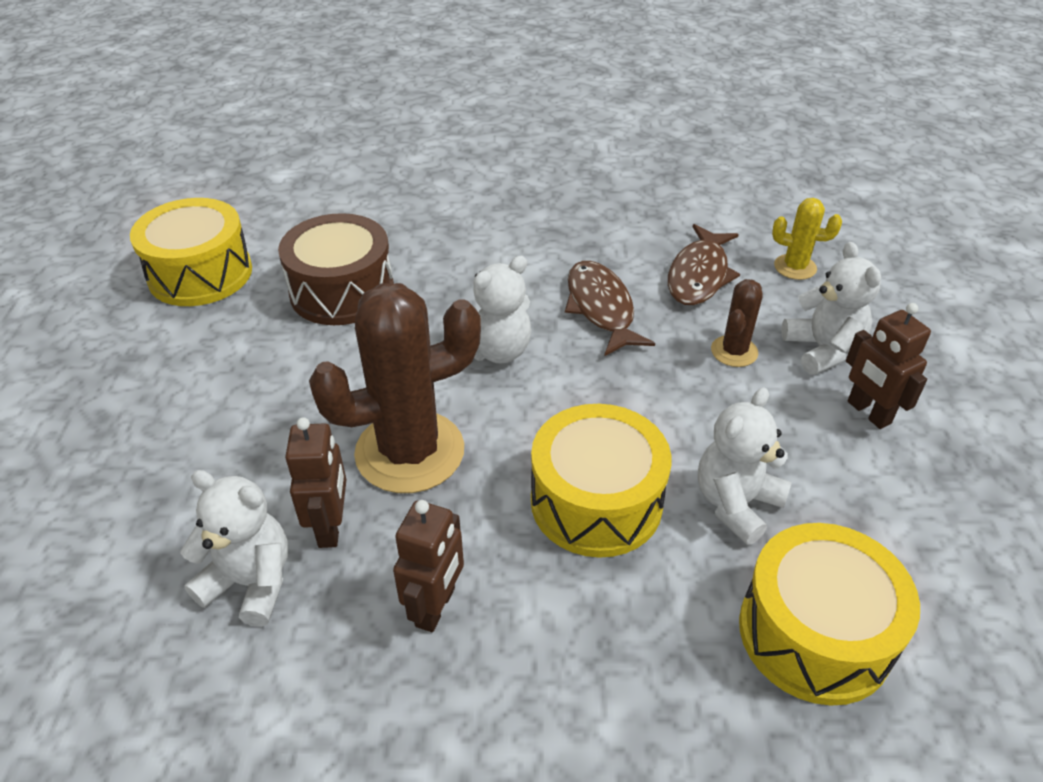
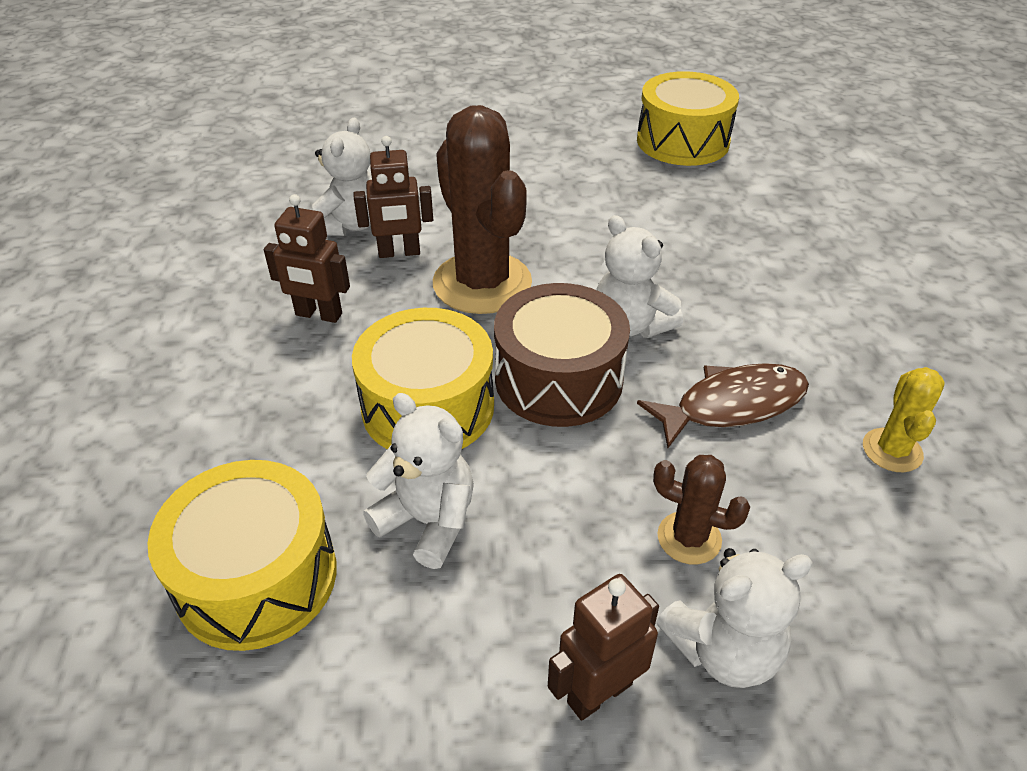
camera: 85 degrees right, 0 degrees up
(342, 291) = (688, 217): brown drum -> brown drum (558, 379)
(699, 275) = (846, 507): brown fish -> none
(795, 267) = (926, 638): yellow cactus -> yellow cactus (892, 450)

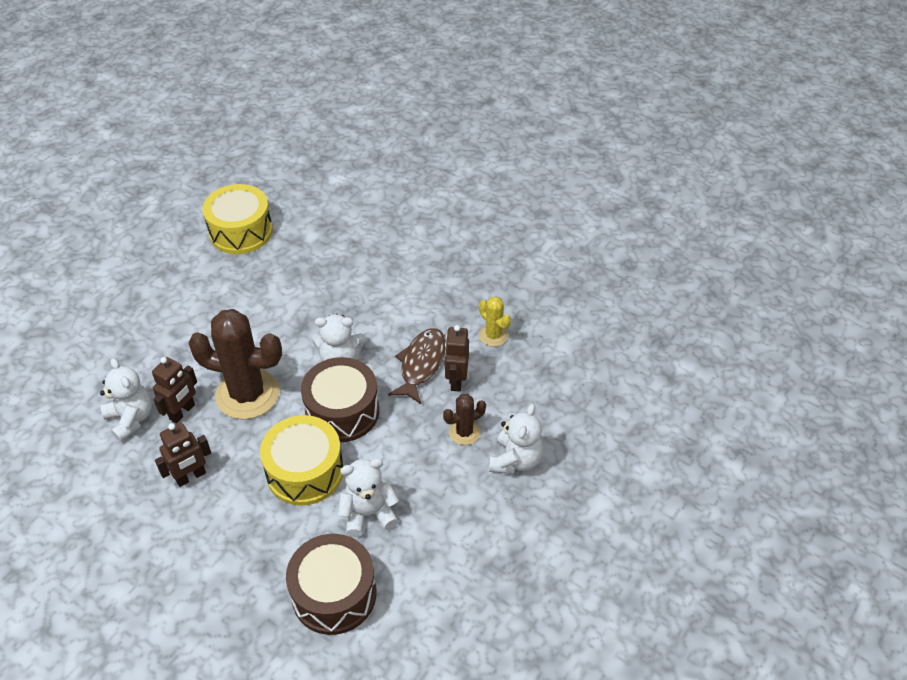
camera: 50 degrees left, 5 degrees up
(257, 577) = (334, 594): yellow drum -> brown drum
(599, 692) = (495, 510): brown robot -> brown robot (456, 380)

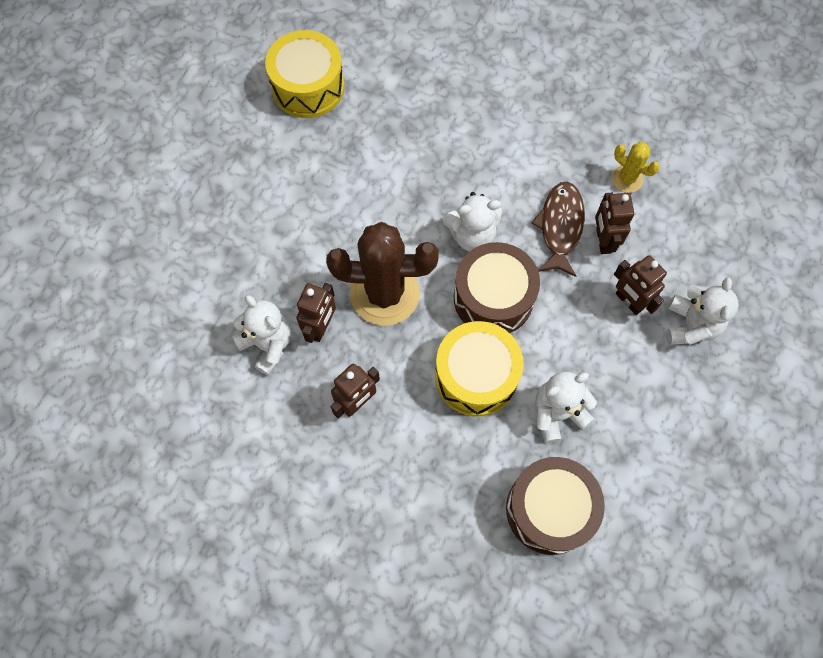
camera: 10 degrees left, 20 degrees up
(464, 432) = (629, 301): brown cactus -> brown robot

